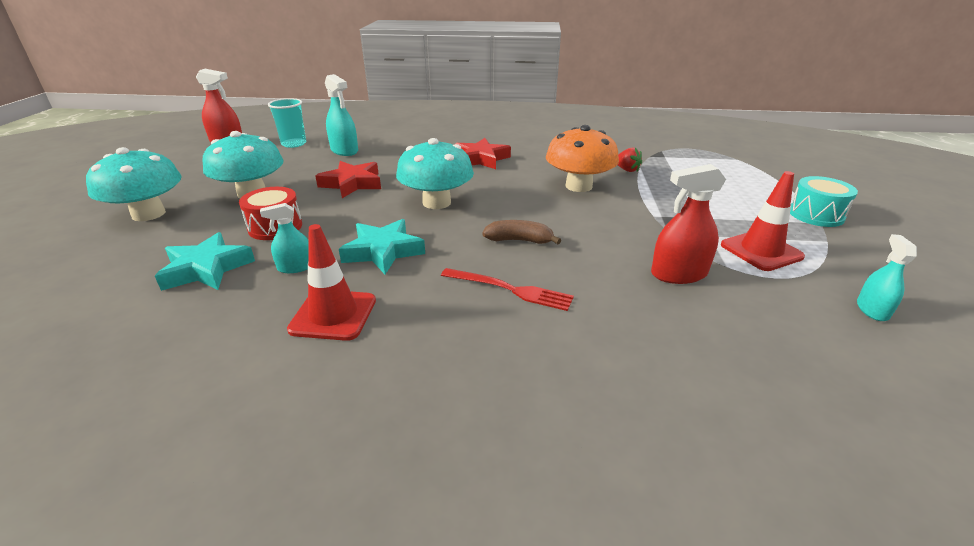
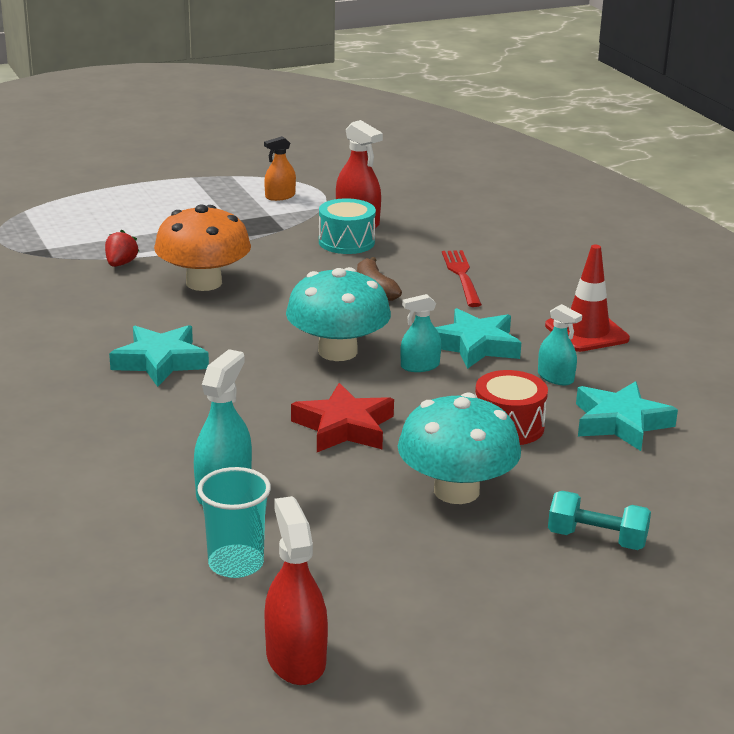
camera: 120 degrees left, 5 degrees down
(148, 214) = (597, 539): turquoise mushroom -> turquoise dumbbell
(481, 159) = (160, 362): red star -> turquoise star
(761, 251) = (280, 196): red traffic cone -> orange spray bottle
(816, 215) = (175, 178): turquoise drum -> turquoise drum (346, 242)
(872, 310) = (337, 167): turquoise spray bottle -> turquoise spray bottle (420, 366)

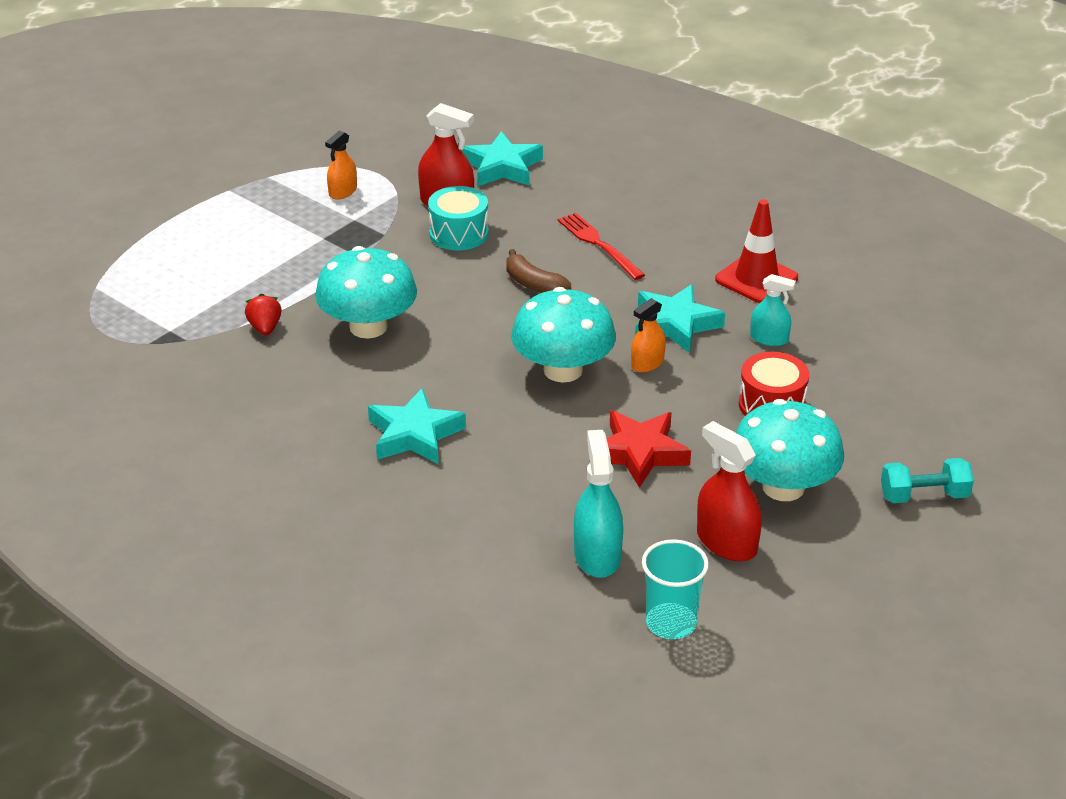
camera: 25 degrees left, 10 degrees up
(204, 283) = (368, 327): orange mushroom -> turquoise mushroom
(295, 659) = (792, 692): red spray bottle -> red spray bottle (726, 542)
(420, 366) = (647, 363): turquoise spray bottle -> orange spray bottle
(620, 423) = (856, 371): turquoise star -> turquoise star (502, 167)

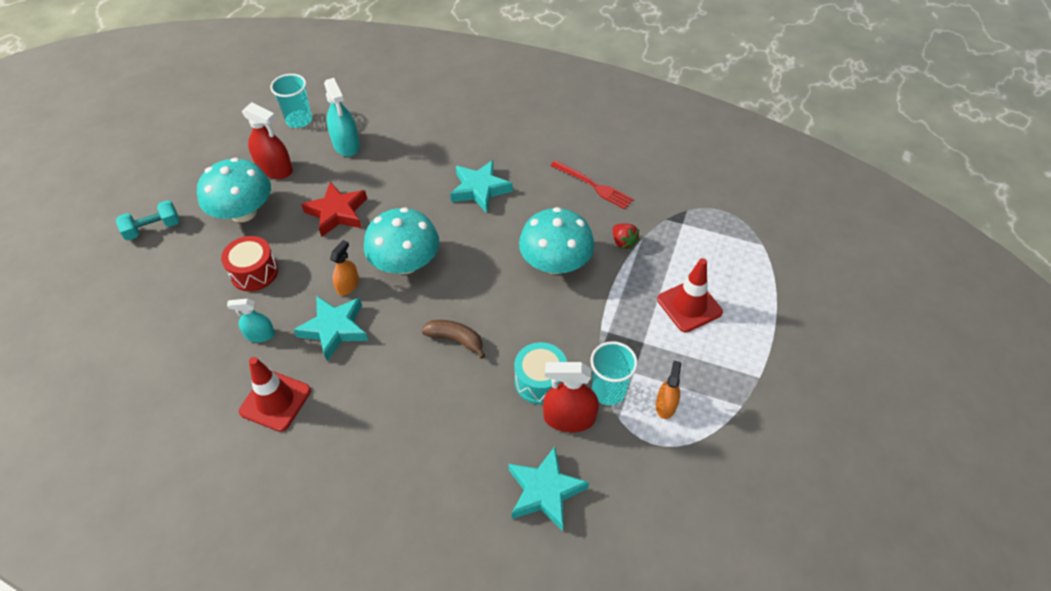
camera: 160 degrees right, 15 degrees up
(244, 254) = (689, 306): none -> red traffic cone
(392, 212) = (608, 391): none -> turquoise cup
(598, 244) = (418, 404): red fork -> red fork (593, 186)

